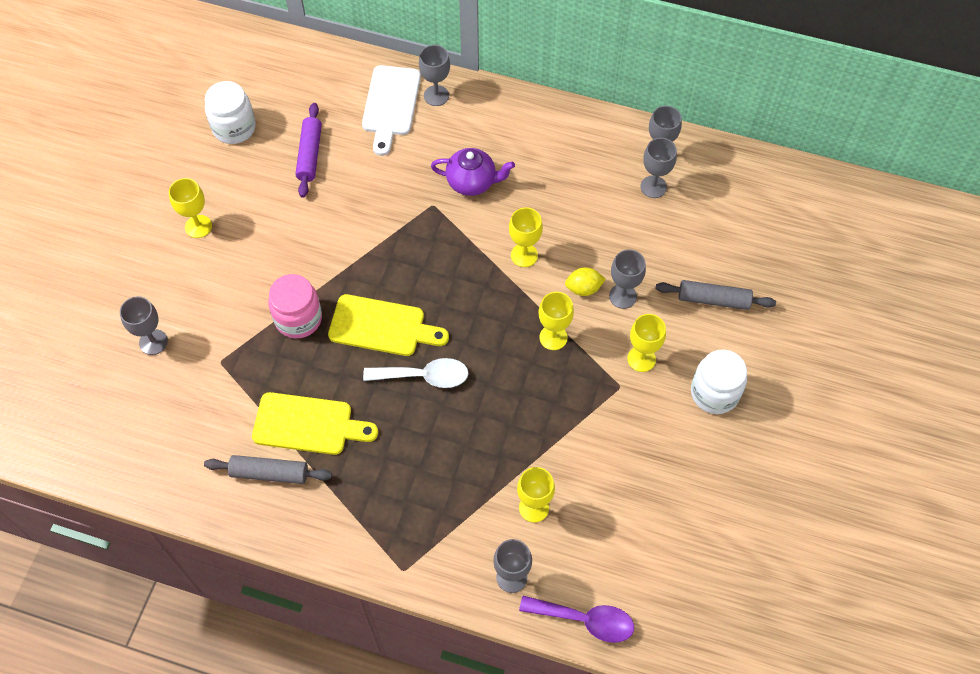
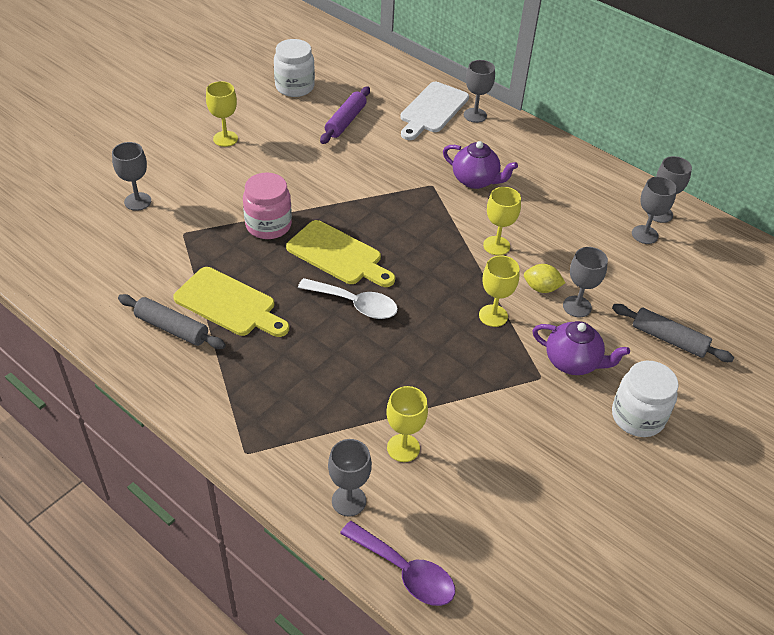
camera: 20 degrees right, 15 degrees down
(641, 359) = (573, 362): yellow goblet -> purple teapot

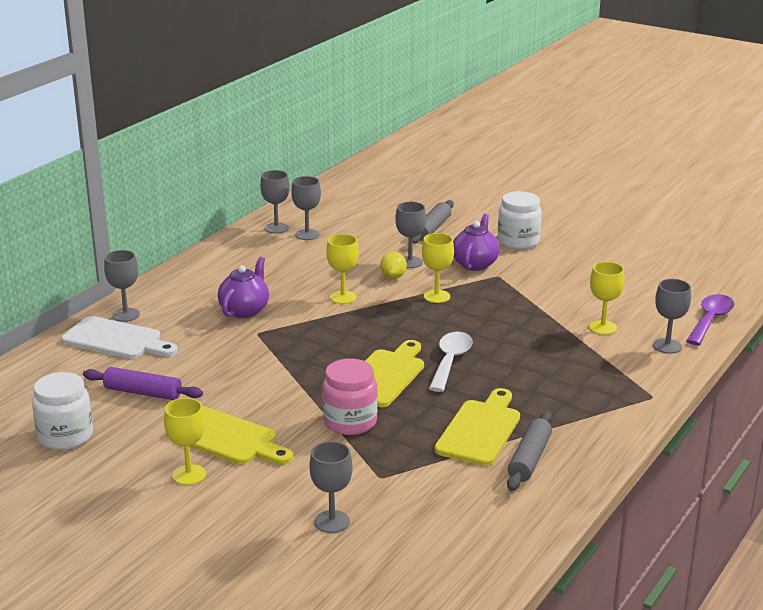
camera: 95 degrees left, 20 degrees down
(267, 158) = (226, 438): none -> yellow cutting board

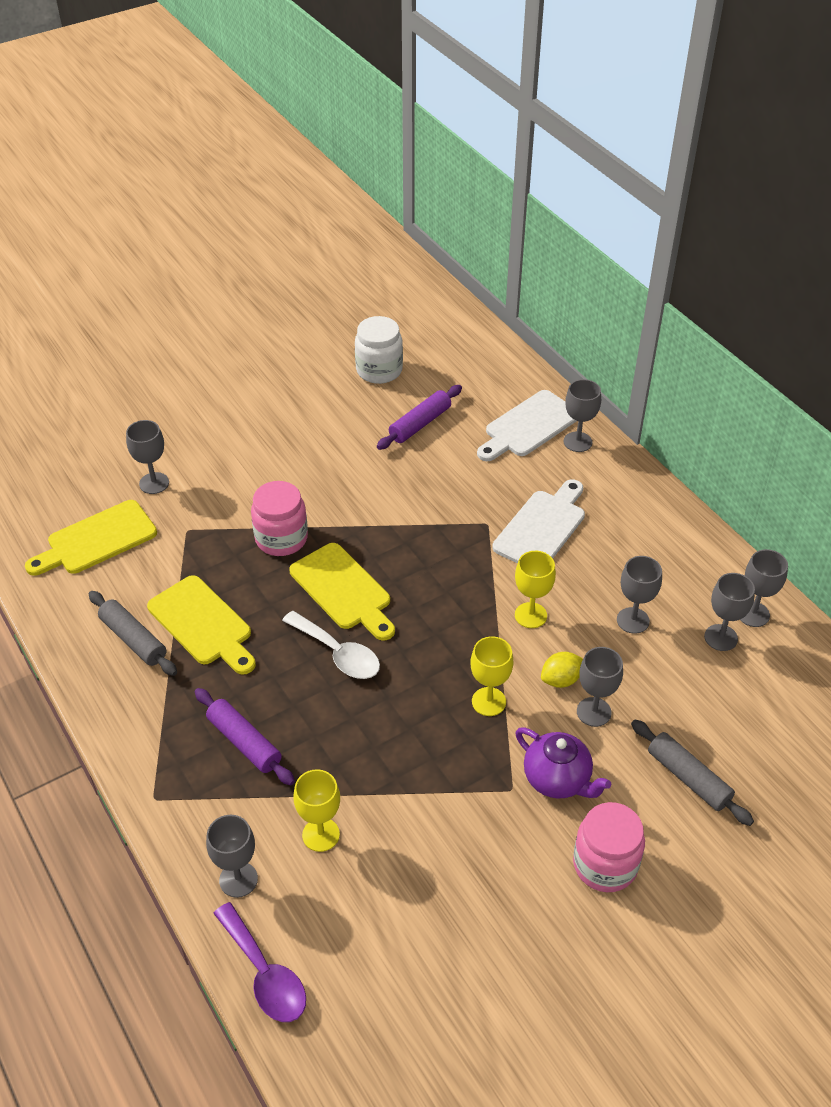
camera: 115 degrees right, 20 degrees up
(189, 475) = (276, 423): yellow goblet -> none
(226, 438) = (312, 456): yellow cutting board -> yellow cutting board (97, 540)
(245, 310) = (542, 527): purple teapot -> white cutting board
(316, 263) = (633, 620): none -> grey goblet
(393, 277) = (561, 680): yellow lemon -> yellow lemon turned 60 degrees counterclockwise
(518, 241) = (605, 864): white jar -> pink jar
(568, 375) = (244, 742): none -> purple rolling pin

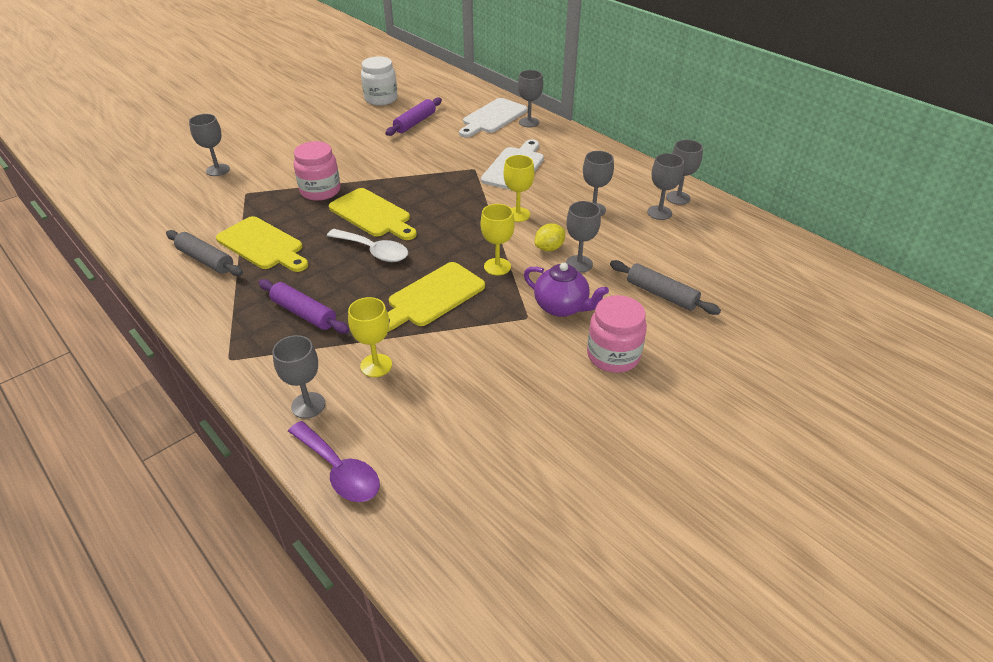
camera: 10 degrees left, 5 degrees down
(97, 540) = (173, 205): yellow cutting board -> yellow cutting board (433, 297)

